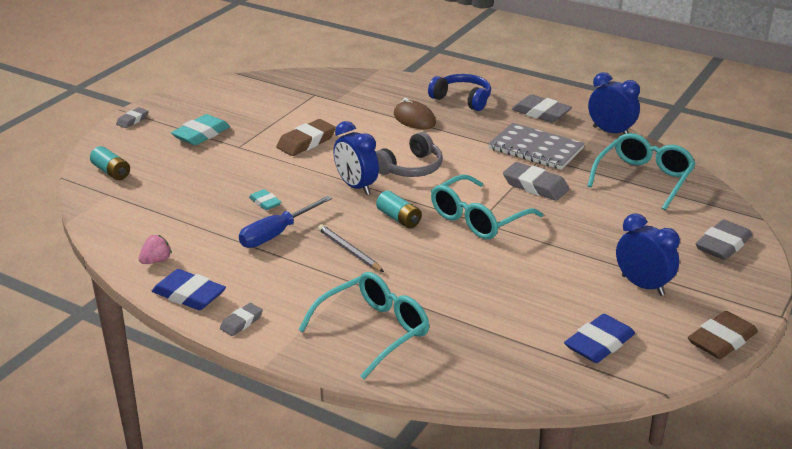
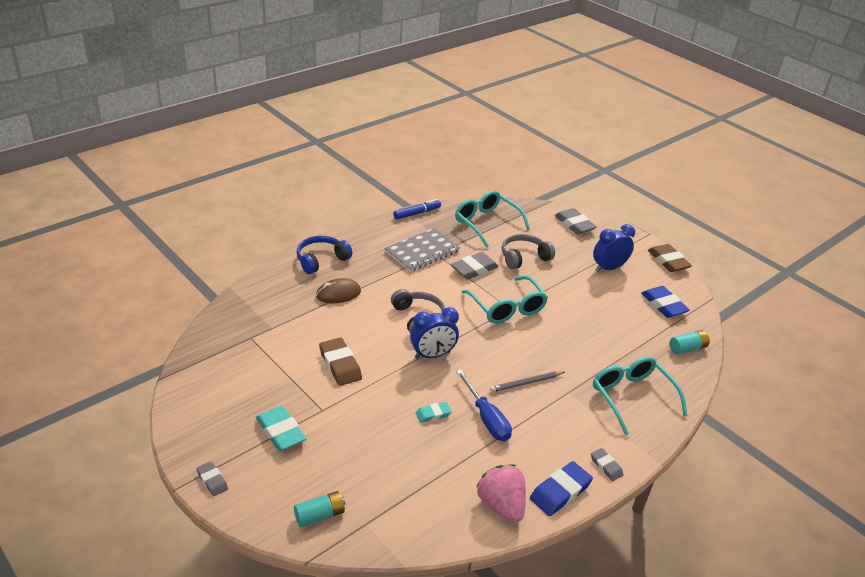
camera: 75 degrees left, 5 degrees up
(156, 261) = (501, 505): pink strawberry -> pink strawberry, size x1.84
(399, 218) = (491, 345): turquoise battery -> turquoise battery (687, 348)
(541, 113) = (370, 232): grey eraser -> none
(596, 216) = (524, 257): none -> grey headphones
(610, 132) = (417, 213): blue clock -> blue marker

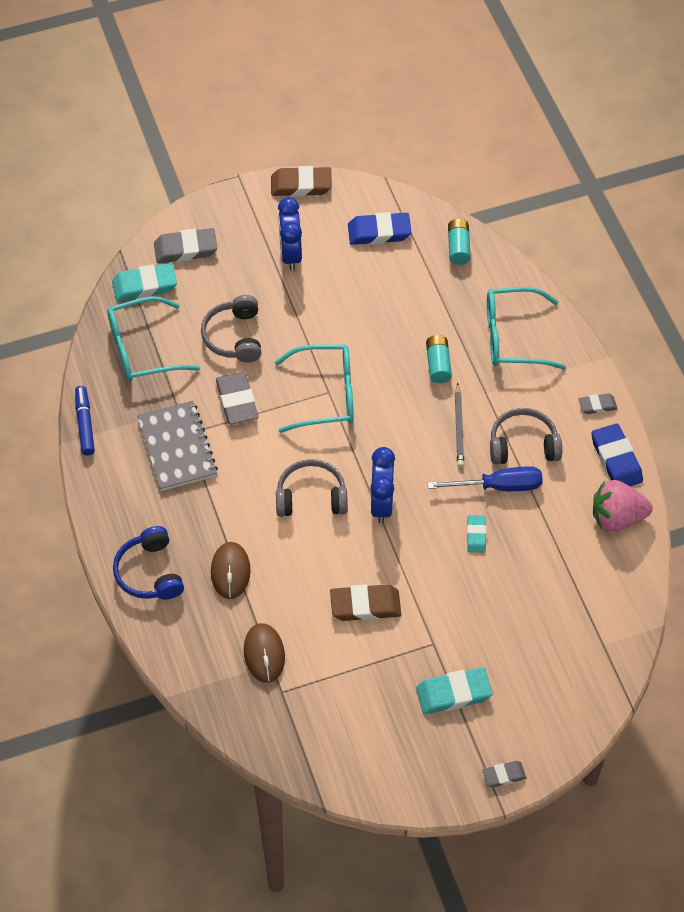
camera: 65 degrees left, 20 degrees up
(278, 323) = (264, 654): none -> brown mouse
(320, 515) = (581, 683): turquoise battery -> turquoise battery (438, 364)
(534, 214) = (145, 285): none -> turquoise eraser
(535, 425) = (523, 445): none -> grey headphones

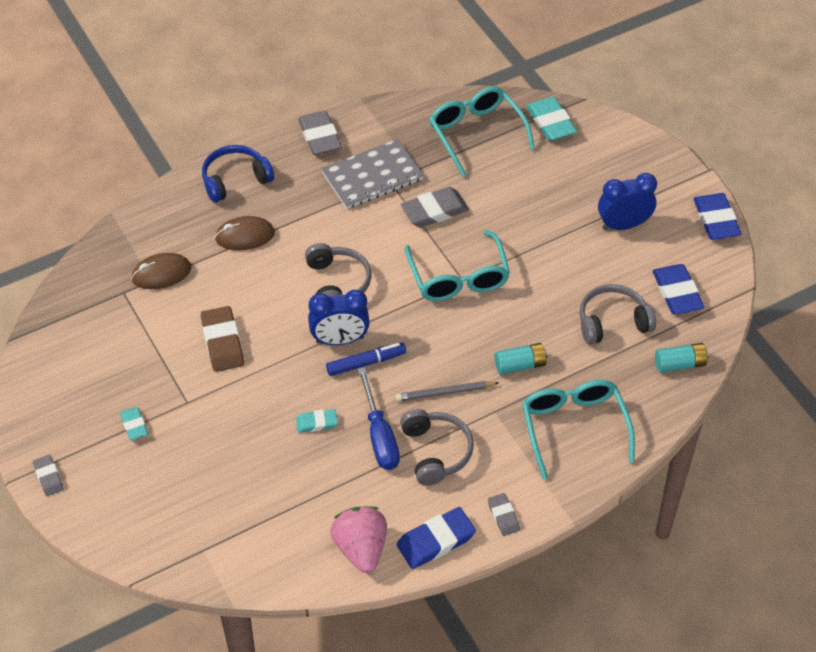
camera: 80 degrees right, 5 degrees down
(85, 424) = (384, 109): blue marker -> blue marker (366, 363)
(185, 249) = (603, 144): grey eraser -> grey eraser (320, 137)
(234, 337) = (509, 197): grey headphones -> grey headphones (612, 322)
(301, 185) = (716, 220): brown eraser -> blue eraser
(453, 693) = (134, 425): turquoise eraser -> turquoise eraser, size x0.57

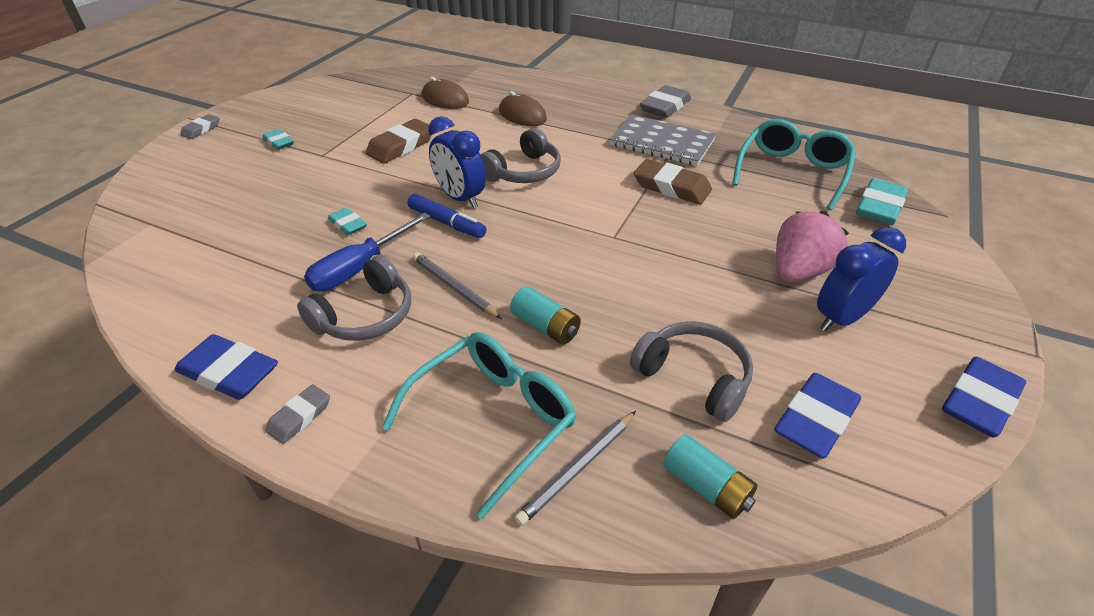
camera: 55 degrees right, 10 degrees down
(134, 425) = (279, 142): turquoise eraser -> turquoise eraser turned 75 degrees counterclockwise
(235, 180) = (572, 92): blue headphones -> none
(361, 548) = (192, 318): pink strawberry -> pink strawberry (799, 271)
(434, 211) = (671, 187): grey eraser -> brown eraser
(458, 278) = (612, 233): turquoise glasses -> none
(623, 225) = (841, 318): blue clock -> blue clock turned 75 degrees counterclockwise
(632, 408) = (578, 468): none -> grey pencil

